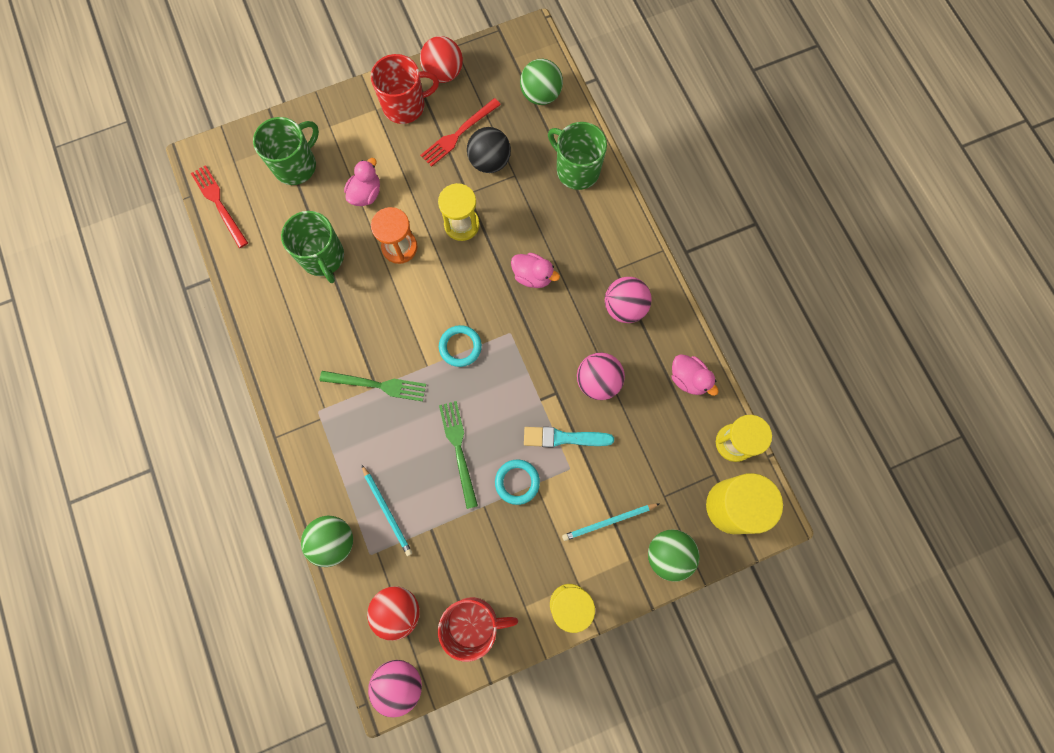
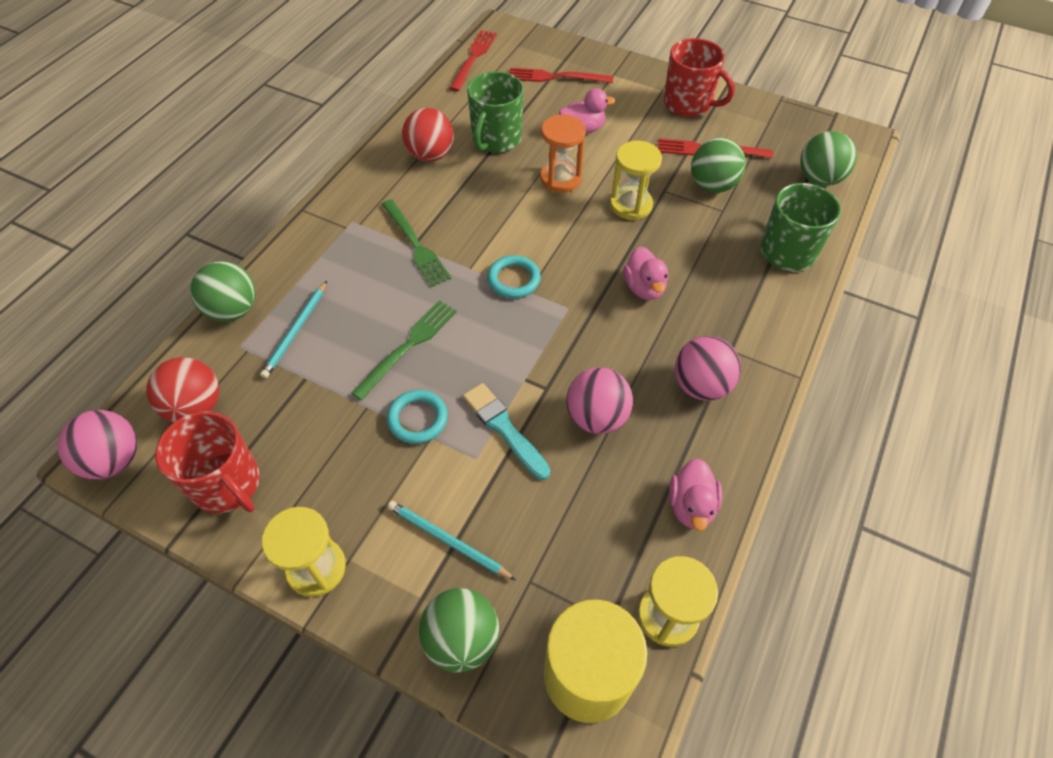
camera: 50 degrees right, 20 degrees down
(296, 165) = (556, 77): green mug -> red fork
(443, 73) = (748, 108): red ball -> red ball (430, 155)
(489, 161) = (712, 185): black ball -> green ball

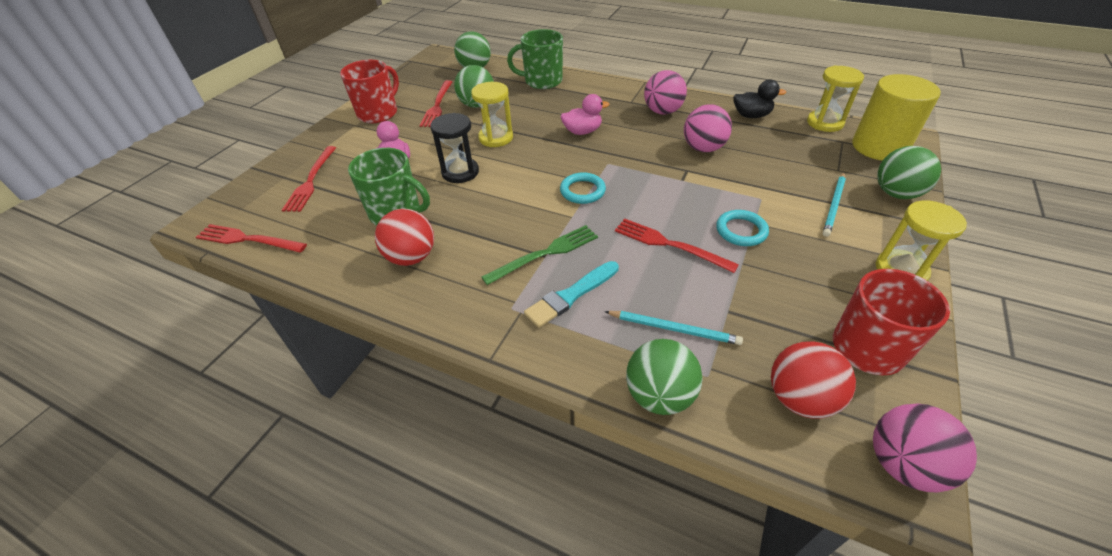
camera: 90 degrees left, 10 degrees down
(408, 346) = (670, 245): green fork -> red fork
(504, 428) = (730, 187): turquoise brush -> turquoise brush (571, 295)
(560, 178) = (460, 172): orange hourglass -> black hourglass
(691, 506) = (751, 115): pink duck -> black duck

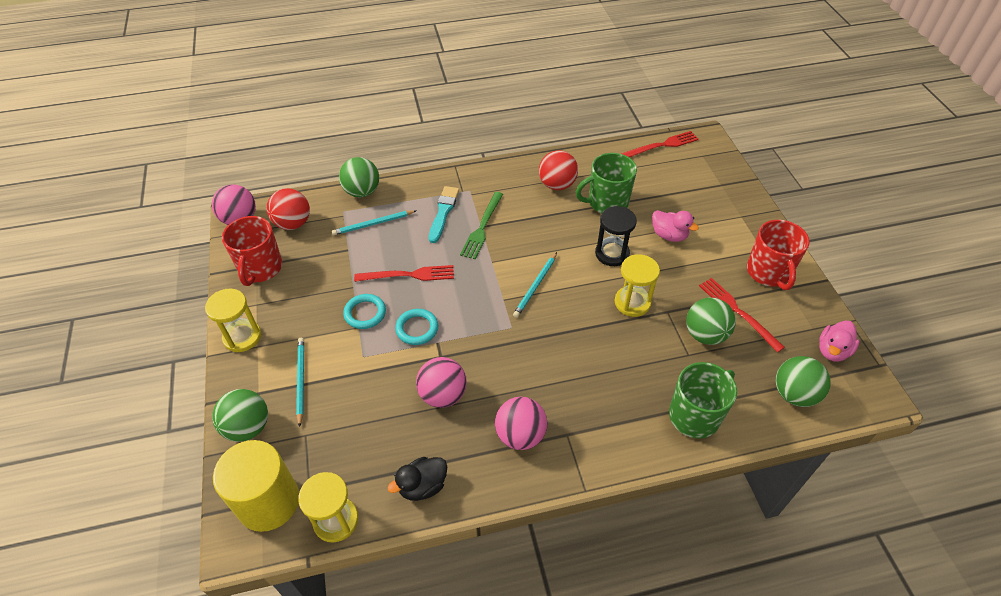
camera: 140 degrees right, 5 degrees up
(311, 180) = (699, 192): red fork -> none
(555, 179) = (535, 286): none -> turquoise pencil
(582, 131) = (569, 354): pink duck -> pink duck (832, 351)
(582, 191) = (505, 287): turquoise ring -> turquoise ring (417, 328)

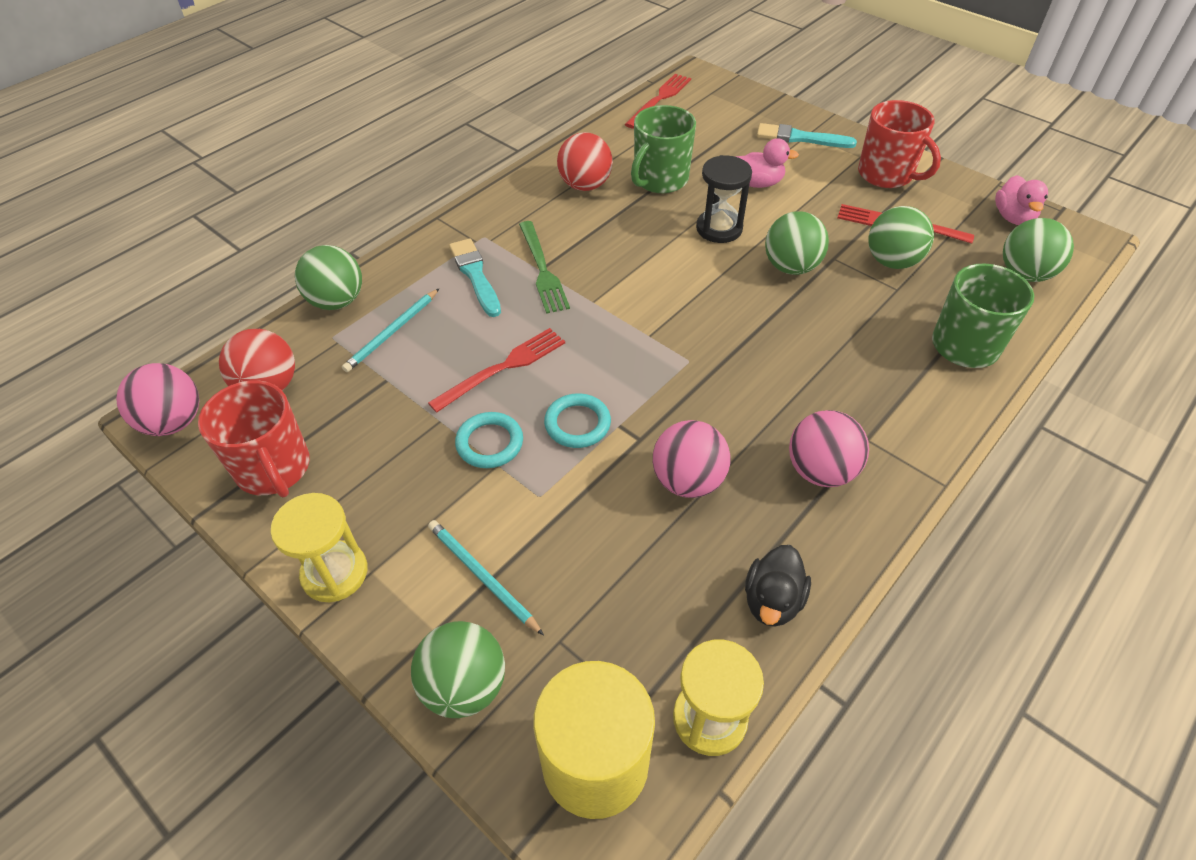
camera: 35 degrees left, 0 degrees up
(535, 286) = (671, 303): turquoise pencil -> none
(632, 302) = (791, 267): yellow hourglass -> green ball
(733, 217) = (800, 138): none -> turquoise brush

